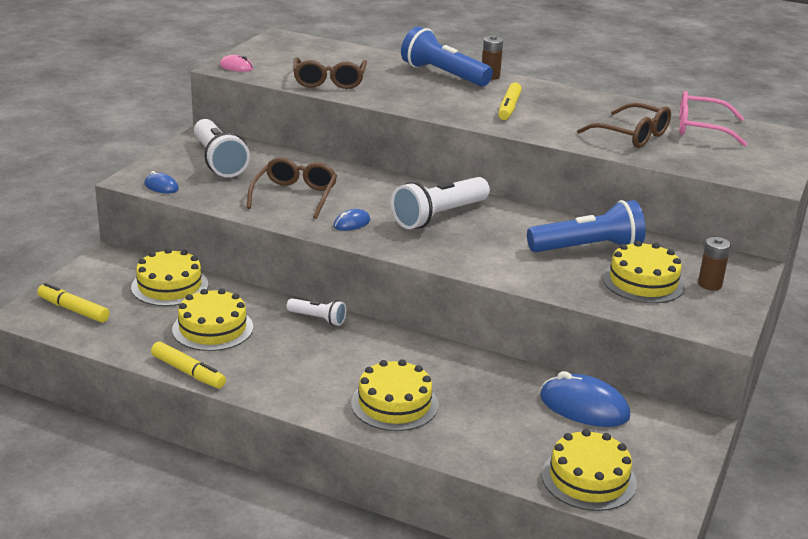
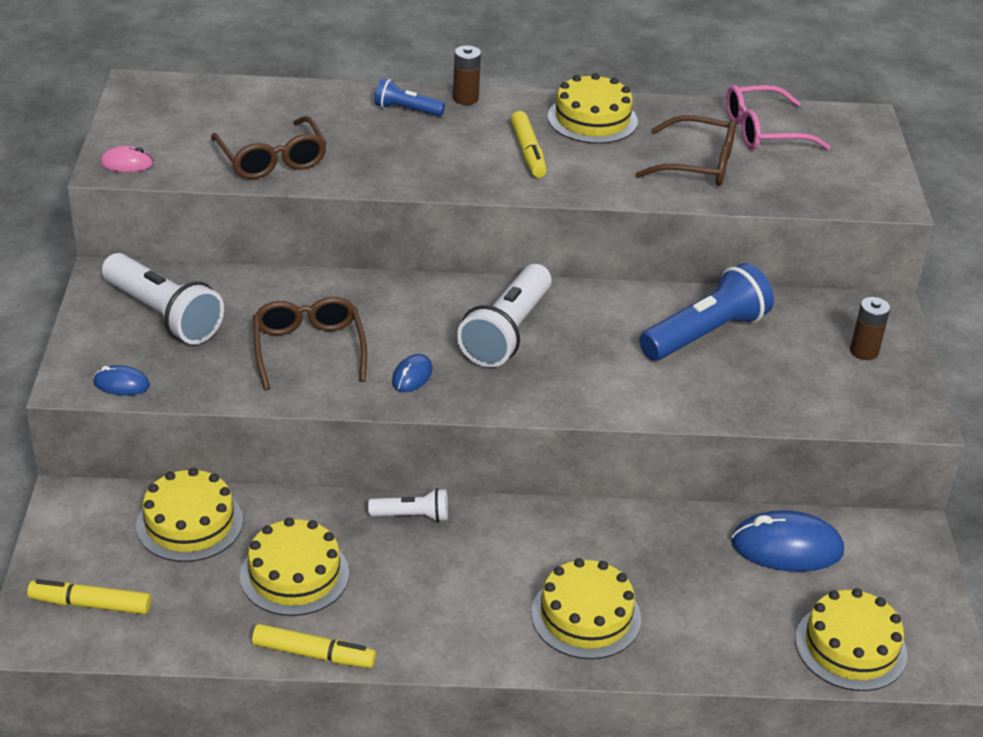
camera: 25 degrees left, 10 degrees up
(443, 75) = (406, 110): blue flashlight -> blue flashlight, size x0.52
(643, 281) = (795, 369): yellow cake -> yellow cake (592, 119)

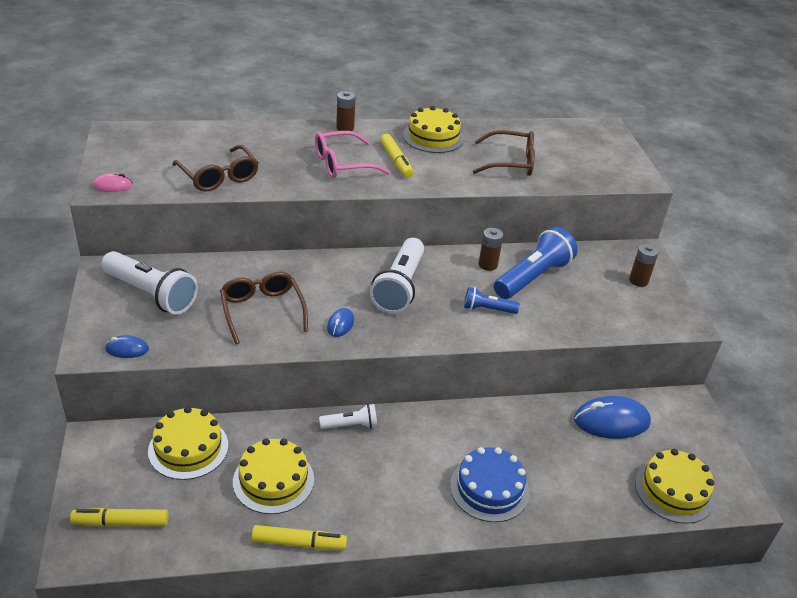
camera: 10 degrees left, 0 degrees up
(406, 110) = (306, 137): blue flashlight -> blue flashlight (487, 309)
(586, 616) = (489, 488): yellow cake -> blue cake
(643, 311) = (488, 265): none -> brown battery
(763, 131) = (546, 139): pink glasses -> pink glasses (343, 164)

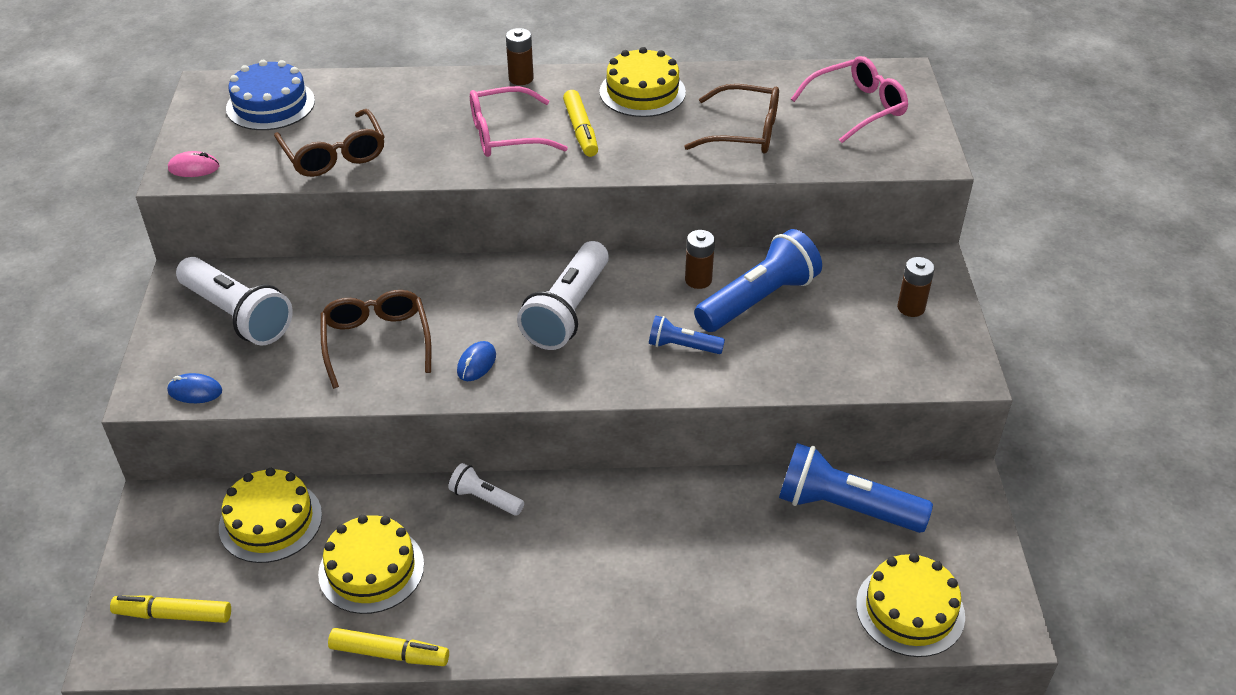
camera: 10 degrees right, 5 degrees up
(351, 425) = (485, 499): white flashlight -> white flashlight turned 150 degrees counterclockwise
(489, 488) = (653, 594): blue cake -> blue cake (270, 104)
(582, 148) = (857, 108): none -> pink glasses
(611, 421) = (844, 507): blue mouse -> blue flashlight

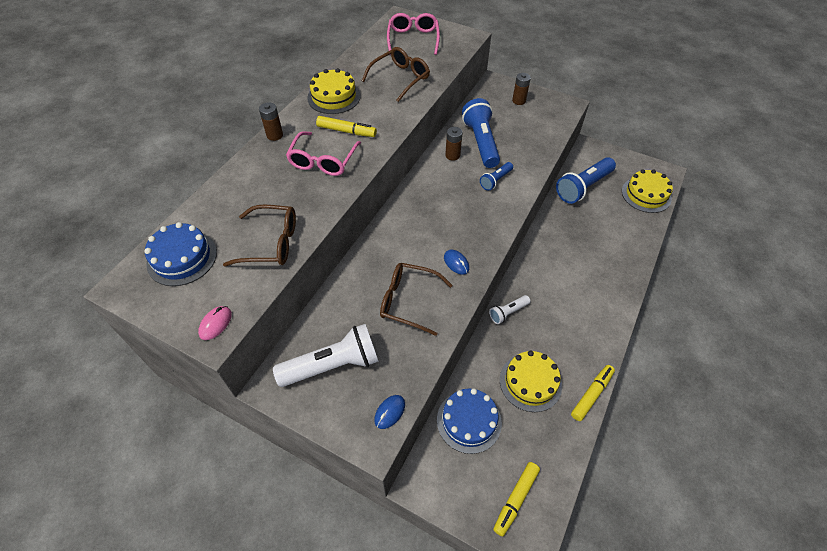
camera: 60 degrees left, 10 degrees up
(270, 521) = (469, 421): yellow cake -> blue cake
(567, 311) = (441, 211): white flashlight -> none

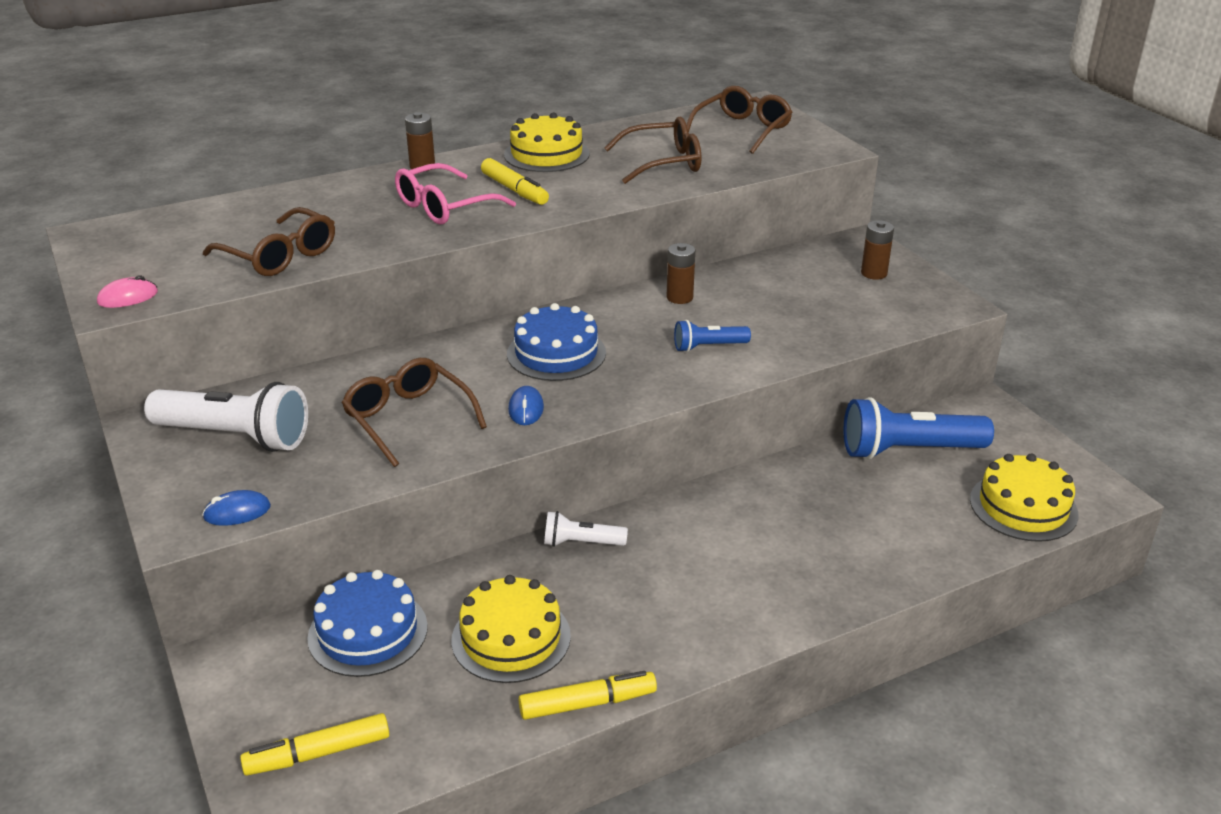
camera: 35 degrees right, 20 degrees down
(182, 258) = (174, 233): blue cake -> blue cake (556, 353)
(413, 39) = (742, 130): pink glasses -> brown glasses
(481, 142) = (744, 298): blue flashlight -> none

